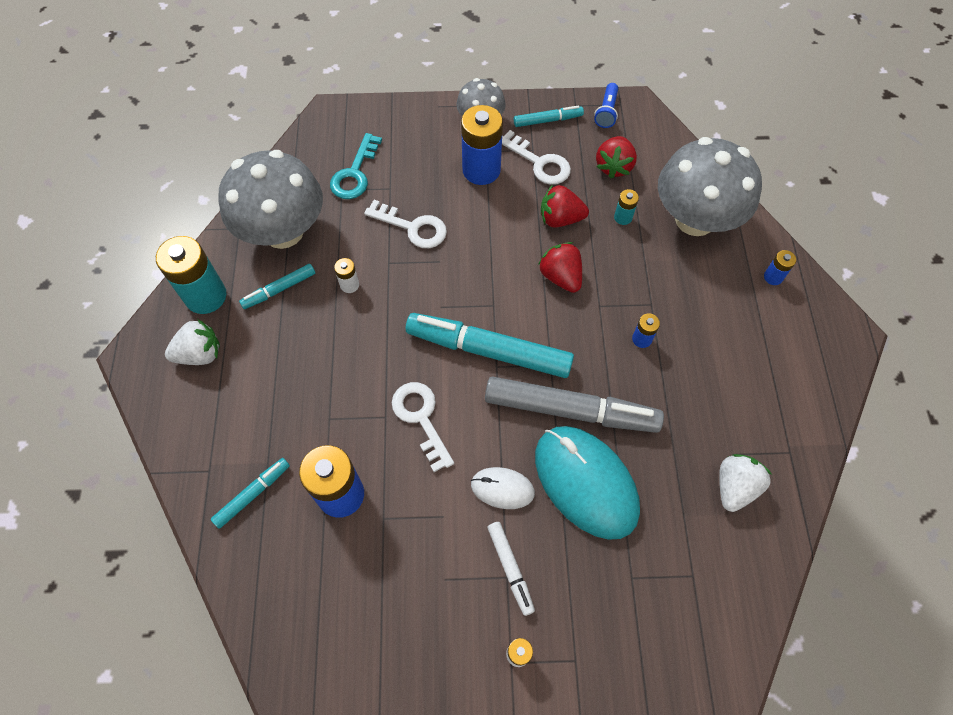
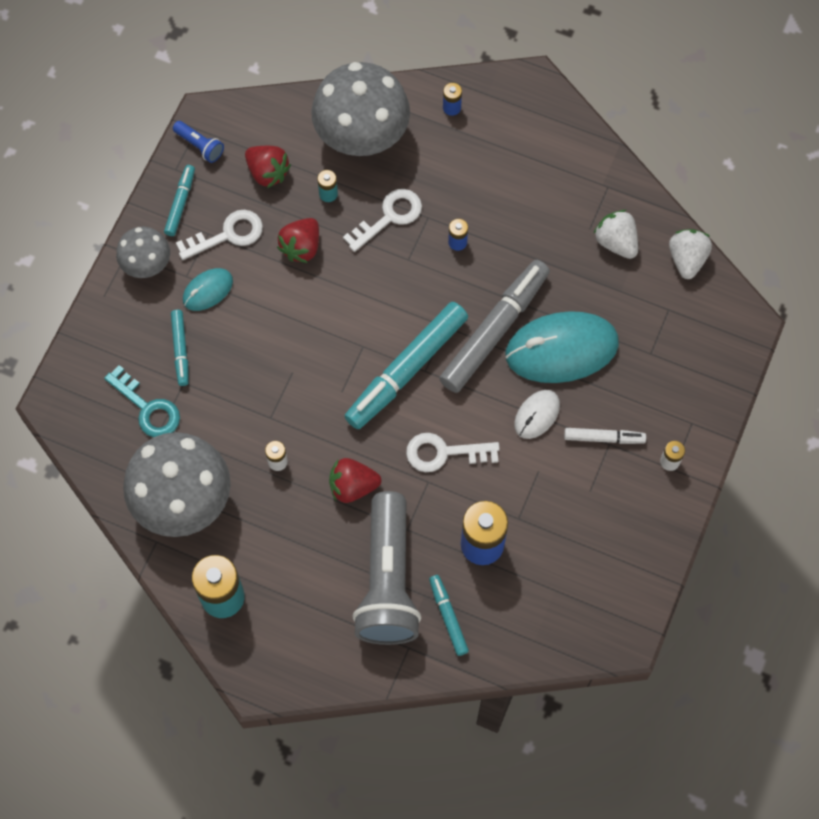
camera: 65 degrees left, 5 degrees up
(200, 354) = (285, 621): white strawberry -> white strawberry (687, 259)
(270, 423) = (388, 580): none -> grey flashlight
(280, 289) = (250, 526): turquoise marker -> turquoise marker (180, 349)
(412, 227) = (242, 380): white key -> white key (389, 217)
(481, 170) = (208, 290): blue battery -> turquoise mouse
(561, 277) = (363, 276): red strawberry -> red strawberry (352, 486)

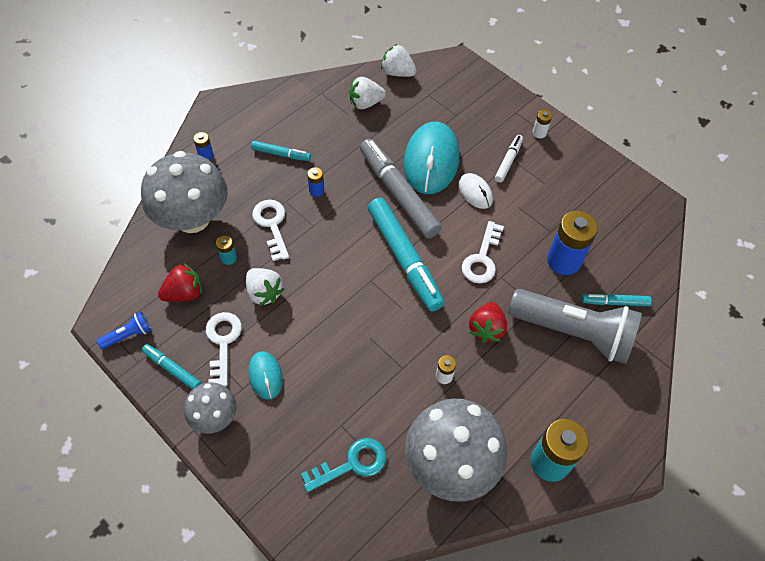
camera: 70 degrees left, 10 degrees down
(180, 349) = (309, 417): turquoise marker -> turquoise marker (281, 154)
(301, 247) = (264, 293): red strawberry -> white strawberry

